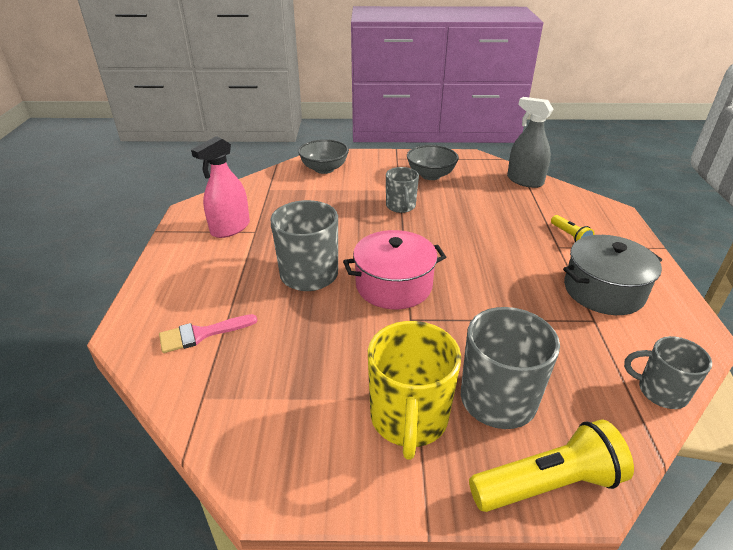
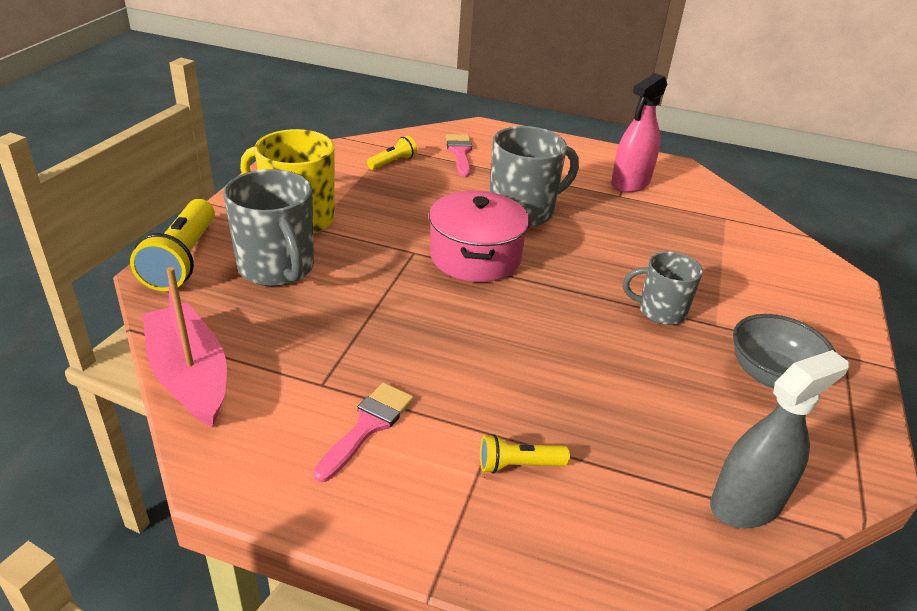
camera: 105 degrees right, 0 degrees up
(230, 228) = (630, 183): pink spray bottle -> pink spray bottle turned 105 degrees counterclockwise
(244, 381) = (393, 162): none -> yellow flashlight
(324, 169) = (792, 271): grey bowl -> none
(603, 290) = (367, 426): grey pot -> pink brush
(660, 391) = (189, 376): grey mug -> pink boat

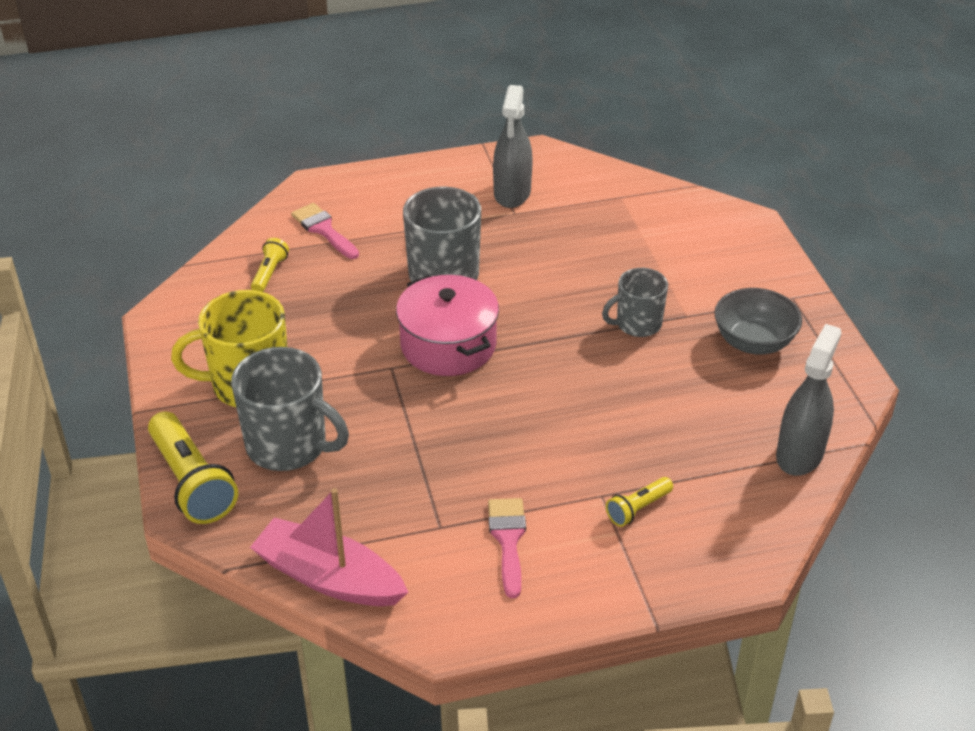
camera: 30 degrees left, 5 degrees up
(630, 183) = (512, 193): pink spray bottle -> grey spray bottle

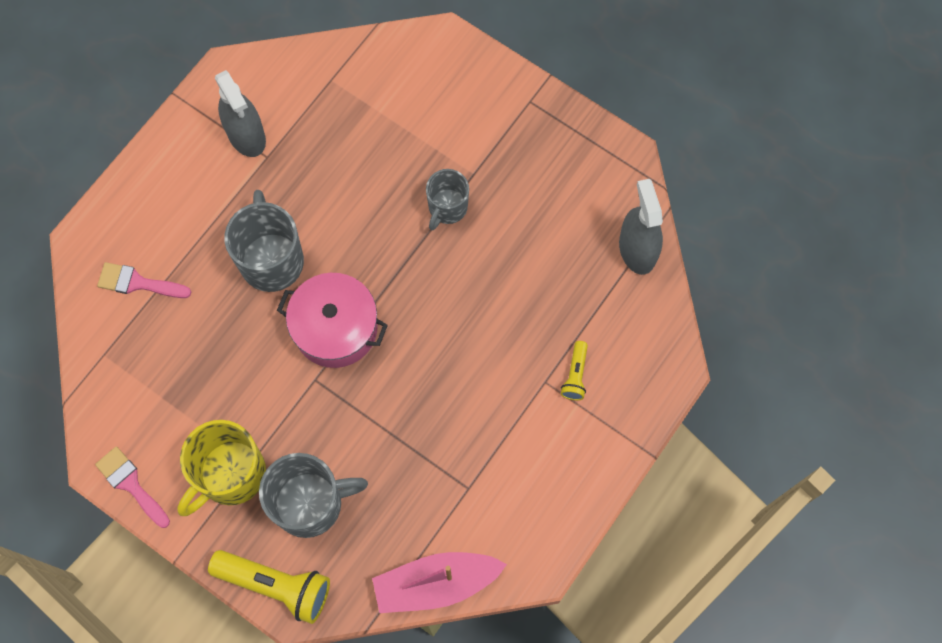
camera: 40 degrees left, 30 degrees up
(269, 273) = (140, 359): yellow flashlight -> none
(508, 540) = (518, 464): pink brush -> pink brush (131, 484)
(753, 342) = (536, 166): grey bowl -> none

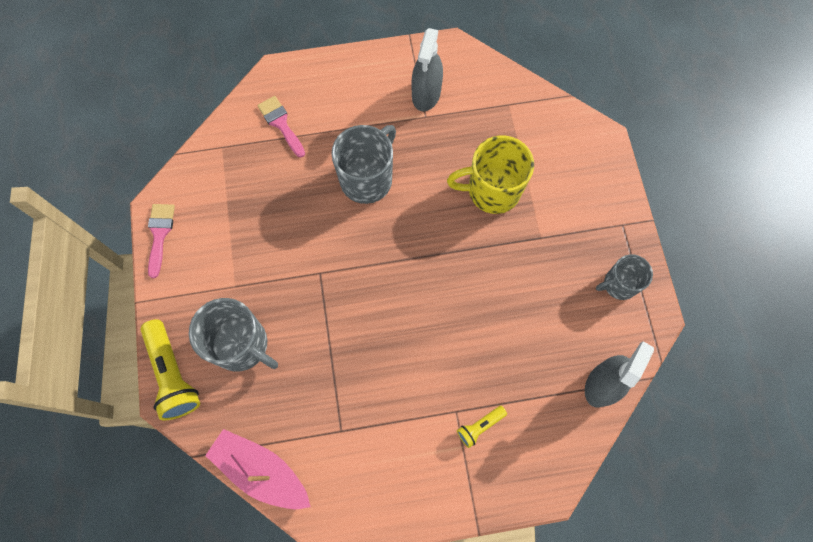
camera: 45 degrees right, 0 degrees up
(230, 474) = (216, 282): yellow mug -> yellow mug (492, 190)
(335, 328) = (362, 254): pink pot -> none
(447, 208) = (503, 243): grey mug -> grey mug (619, 284)

